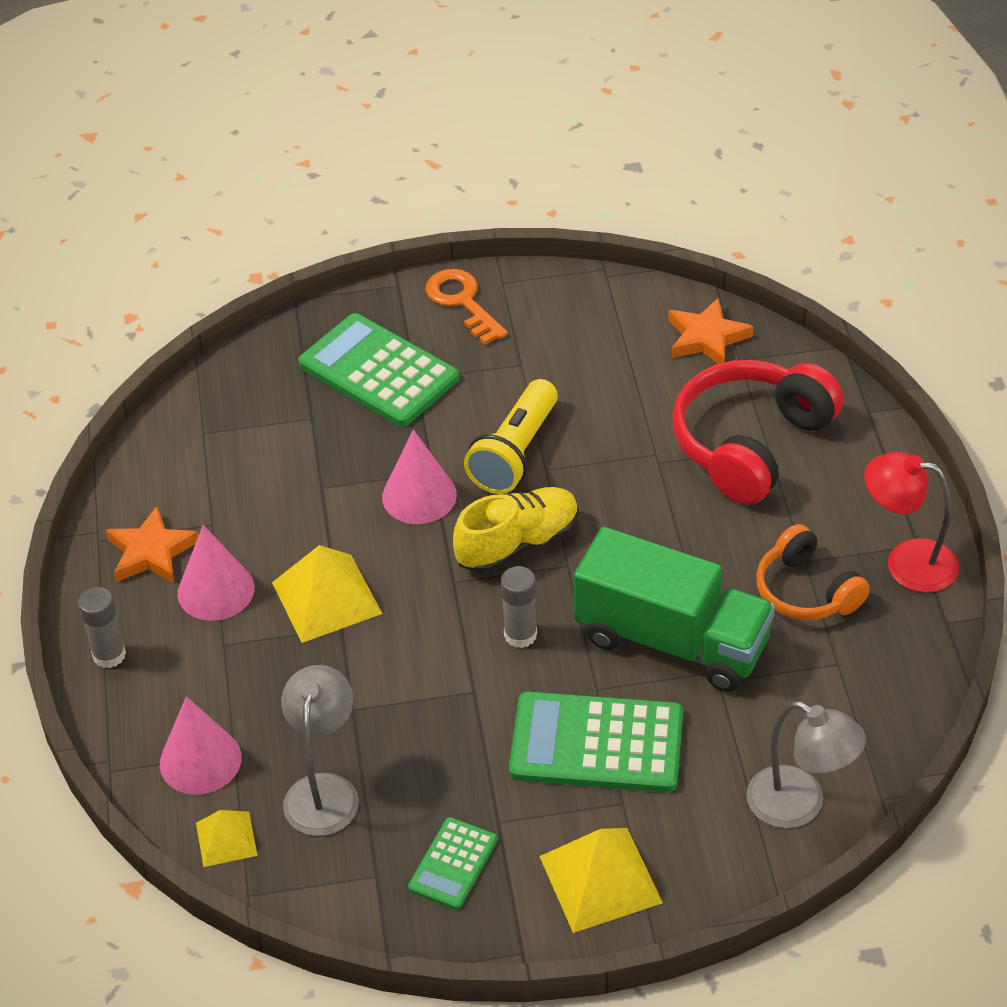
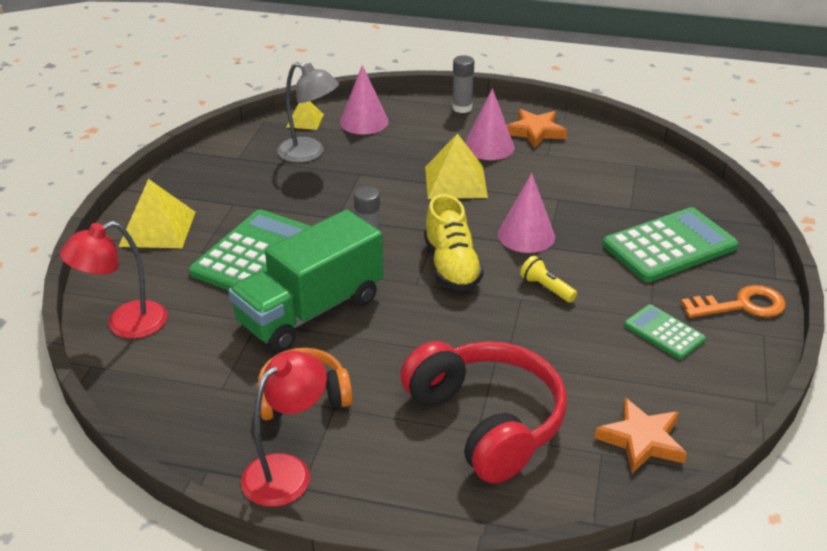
camera: 110 degrees right, 10 degrees down
(453, 864) = (220, 182): green calculator -> green calculator (664, 332)
(515, 453) = (546, 288): yellow flashlight -> yellow flashlight, size x0.52
(800, 805) = (125, 324): grey lamp -> red lamp

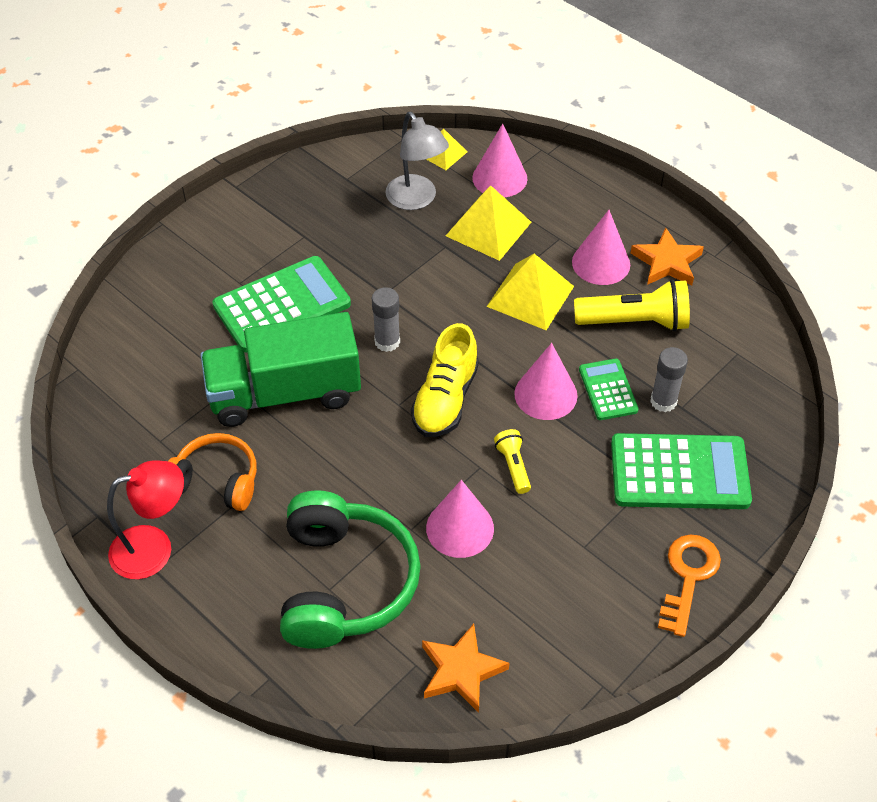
camera: 30 degrees right, 15 degrees up
(125, 324) = (128, 337): red lamp -> none
(157, 229) = (220, 239): yellow pyramid -> yellow pyramid (488, 229)
(462, 108) = (615, 198): grey glue stick -> grey glue stick (663, 401)
(487, 421) = (344, 583): red headphones -> green headphones
(544, 344) = (460, 528): none -> pink cone
(547, 171) = (635, 322): none -> yellow flashlight
(664, 332) = (582, 570): green calculator -> green calculator (608, 390)
(741, 305) = (688, 577): orange key -> orange key turned 90 degrees counterclockwise

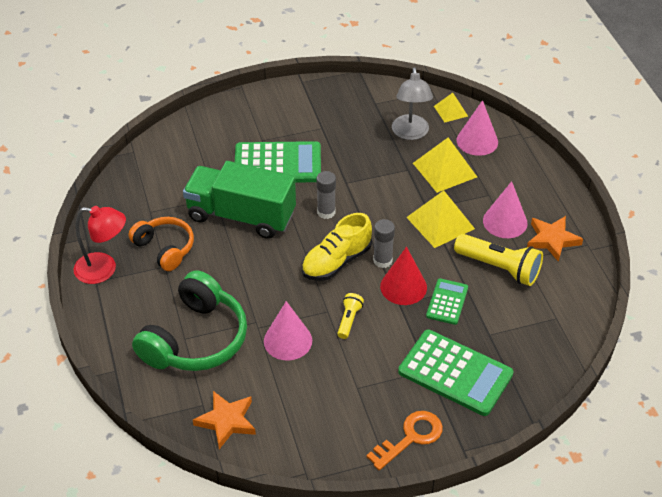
camera: 30 degrees right, 5 degrees down
(545, 394) = (403, 287): pink cone -> red cone
(663, 401) = (479, 325): grey glue stick -> grey glue stick (382, 260)

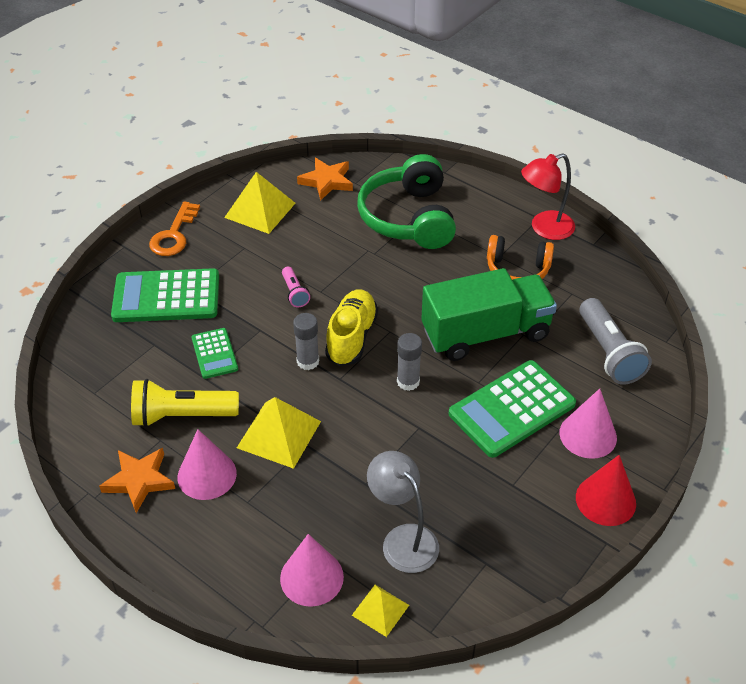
camera: 145 degrees right, 0 degrees up
(177, 163) = (609, 353): none -> grey flashlight
(288, 340) = (333, 252): pink cone -> pink cone (588, 435)
(349, 320) = (294, 293): yellow flashlight -> pink flashlight
(403, 287) = (267, 346): red cone -> red cone (605, 500)
(444, 170) = (322, 507): yellow pyramid -> yellow pyramid (260, 210)

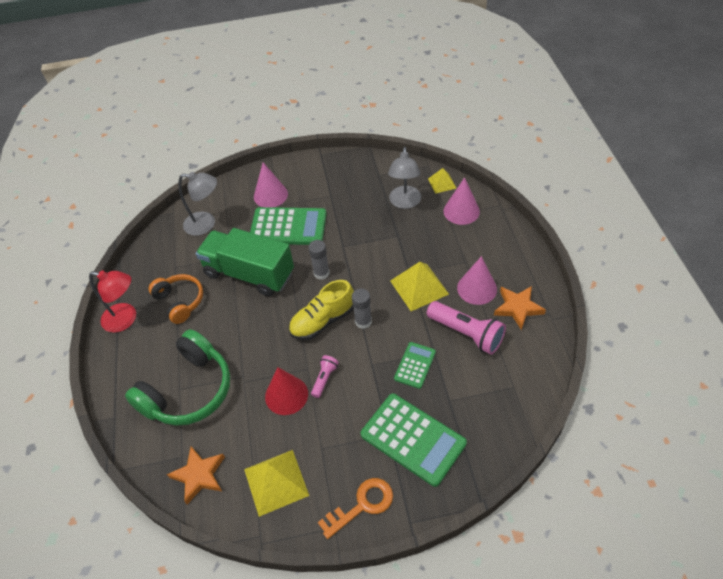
camera: 135 degrees left, 5 degrees up
(182, 415) = (466, 333): yellow flashlight -> pink flashlight
(605, 500) = (300, 168): red cone -> red cone (286, 395)
(609, 353) = (206, 224): grey flashlight -> grey lamp

